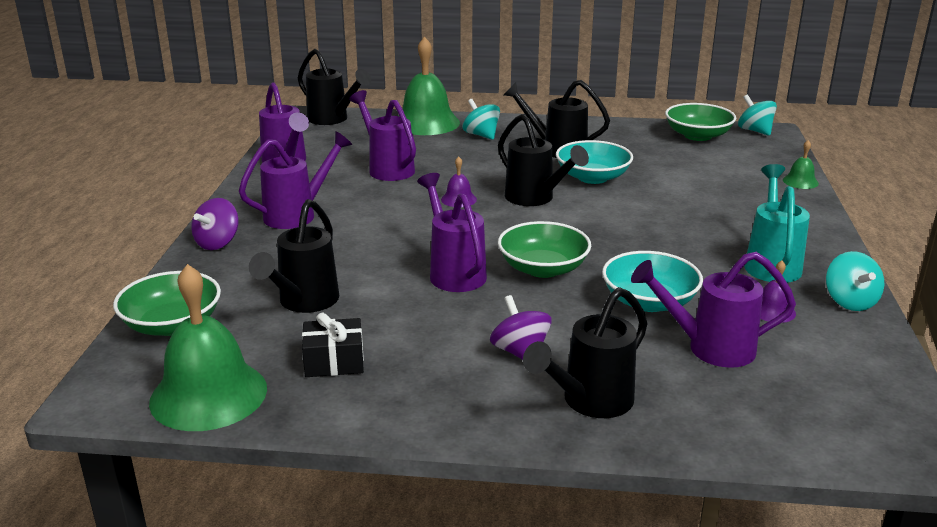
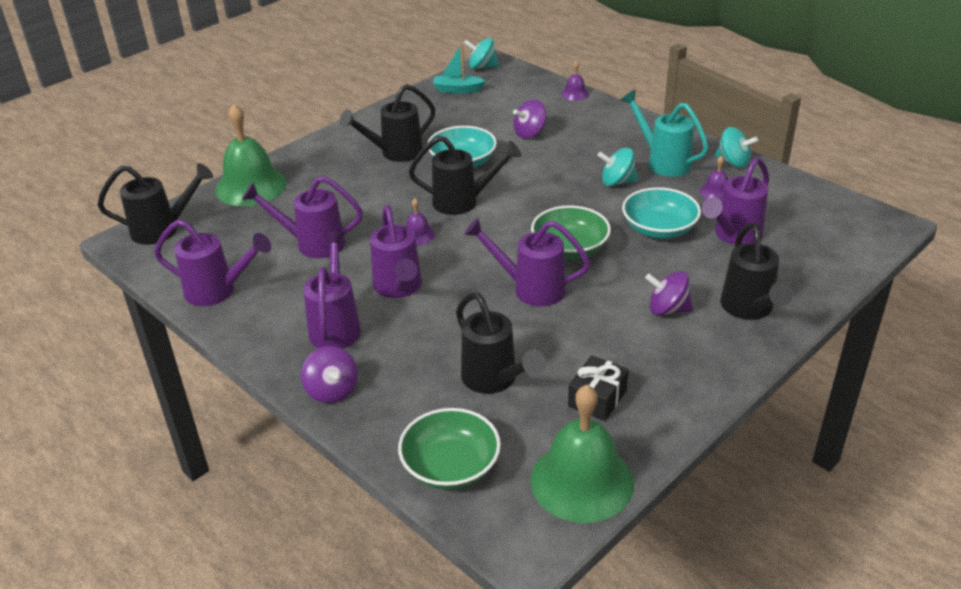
camera: 50 degrees left, 10 degrees up
(376, 219) = (399, 288): none -> purple watering can
(481, 135) = (317, 172): turquoise spinning top -> turquoise spinning top (617, 182)
(691, 187) = (529, 133): none -> purple spinning top
(697, 135) = (457, 90): green bowl -> turquoise boat
(800, 181) = (575, 94): green bell -> purple bell

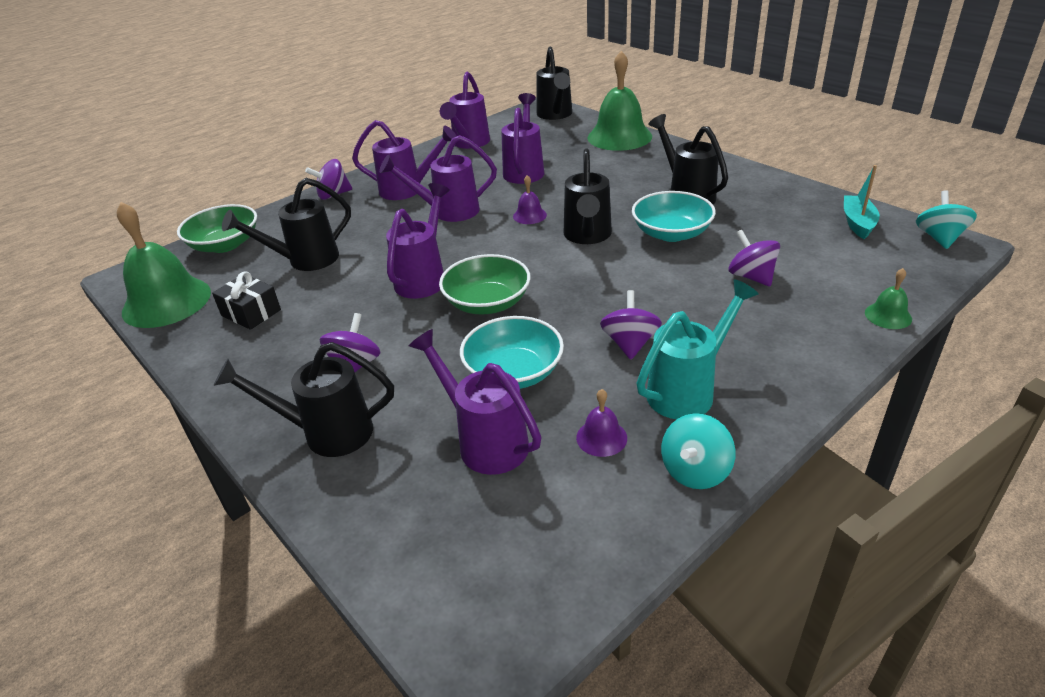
camera: 95 degrees right, 0 degrees up
(575, 94) = (888, 315): purple bell -> green bell
(617, 182) = (630, 343): turquoise spinning top -> purple spinning top

